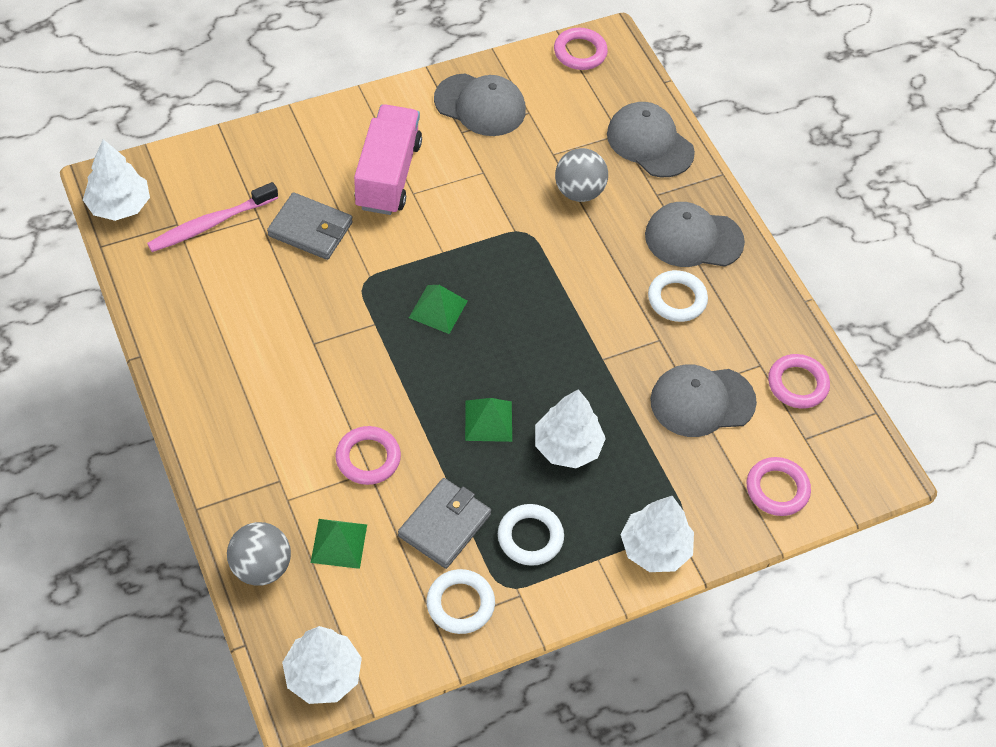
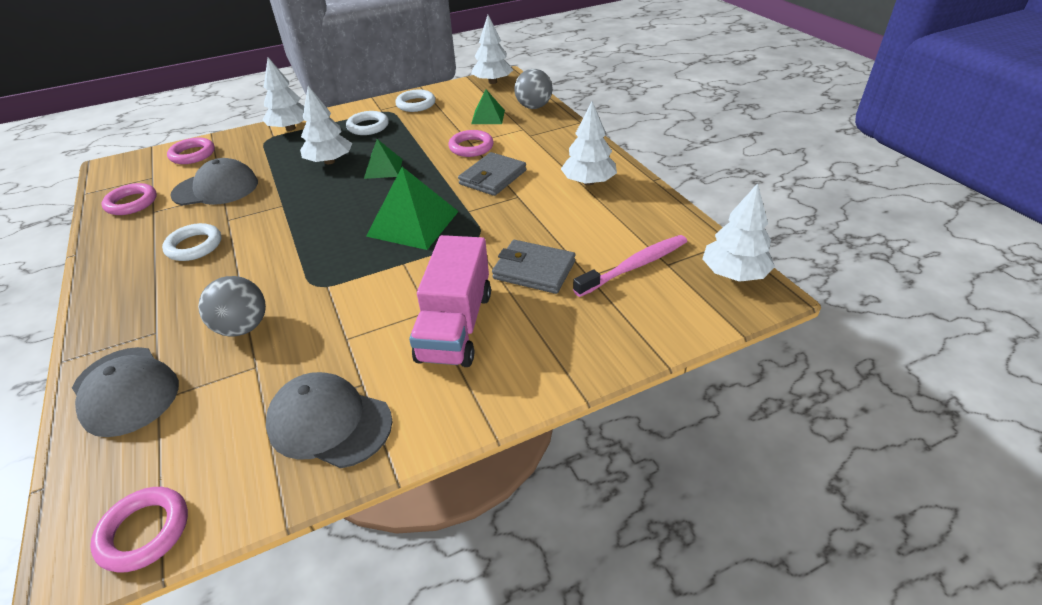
camera: 175 degrees left, 15 degrees down
(221, 360) = (588, 182): none -> white tree
(438, 309) = (413, 223): green pyramid -> green pyramid, size x1.73
(444, 525) = (421, 127): grey wallet -> grey wallet (493, 177)
(693, 238) = (144, 293): grey cap -> none

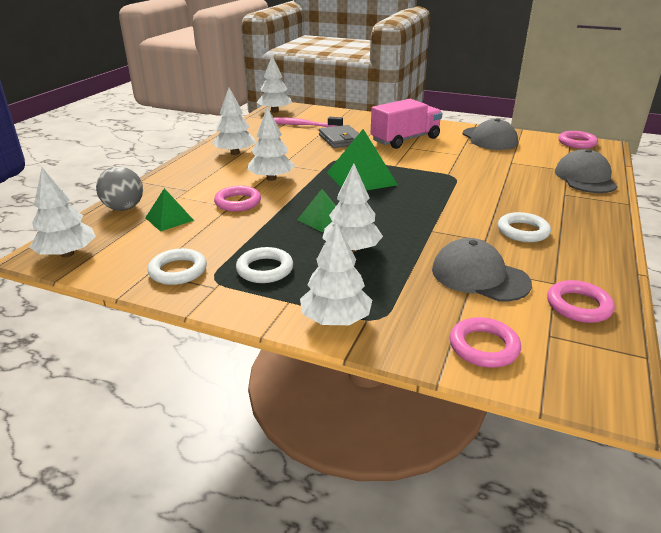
camera: 135 degrees left, 10 degrees down
(243, 327) = (509, 176): grey ball -> none
(493, 177) = (271, 178): grey wallet -> white tree

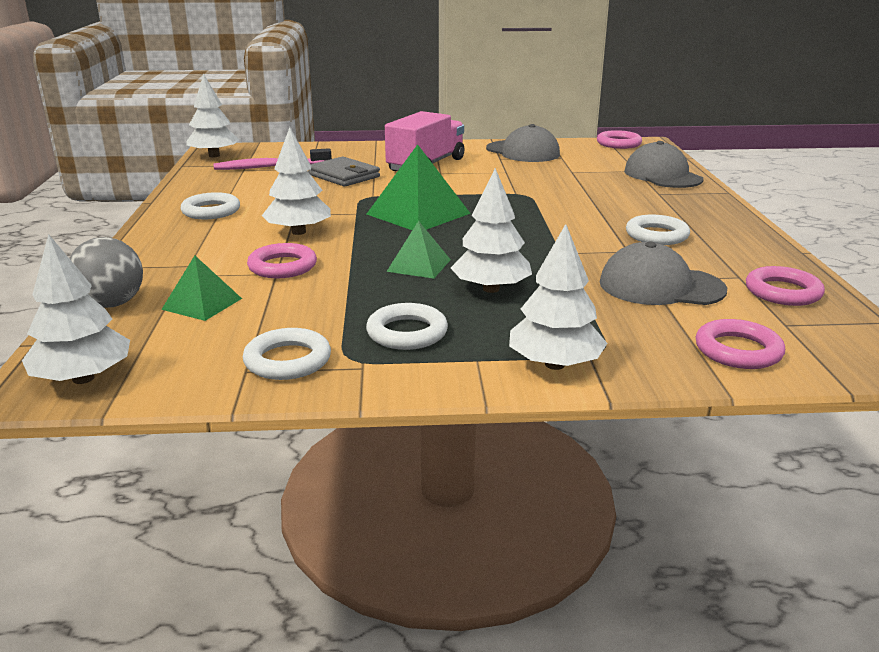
camera: 25 degrees left, 5 degrees down
(235, 153) = (211, 211): white tree -> white ring

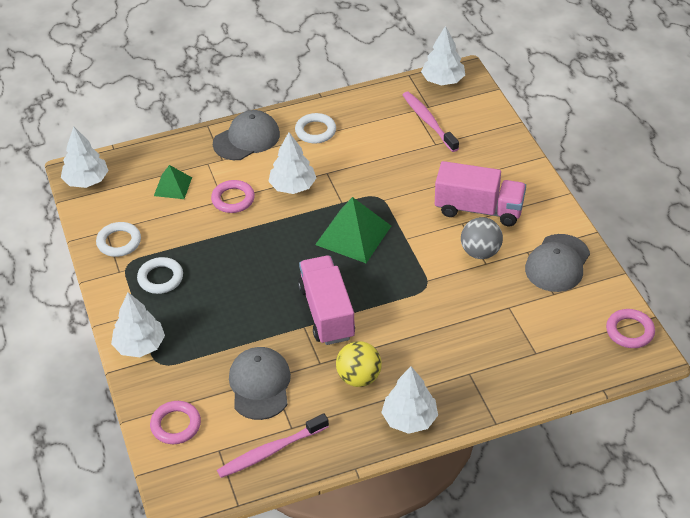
camera: 75 degrees right, 20 degrees up
(112, 304) = (163, 153): grey ball -> grey ball (480, 252)
(344, 176) = (425, 169): grey wallet -> none
(419, 265) = (256, 260): green pyramid -> none
(491, 289) = (229, 301): white tree -> white tree (409, 419)
(542, 239) = (327, 313): none -> pink truck
(656, 235) = (359, 377): white ring -> yellow ball
(662, 175) = (527, 373): grey cap -> grey cap (246, 139)
(783, 292) = (270, 451): pink ring -> pink toothbrush

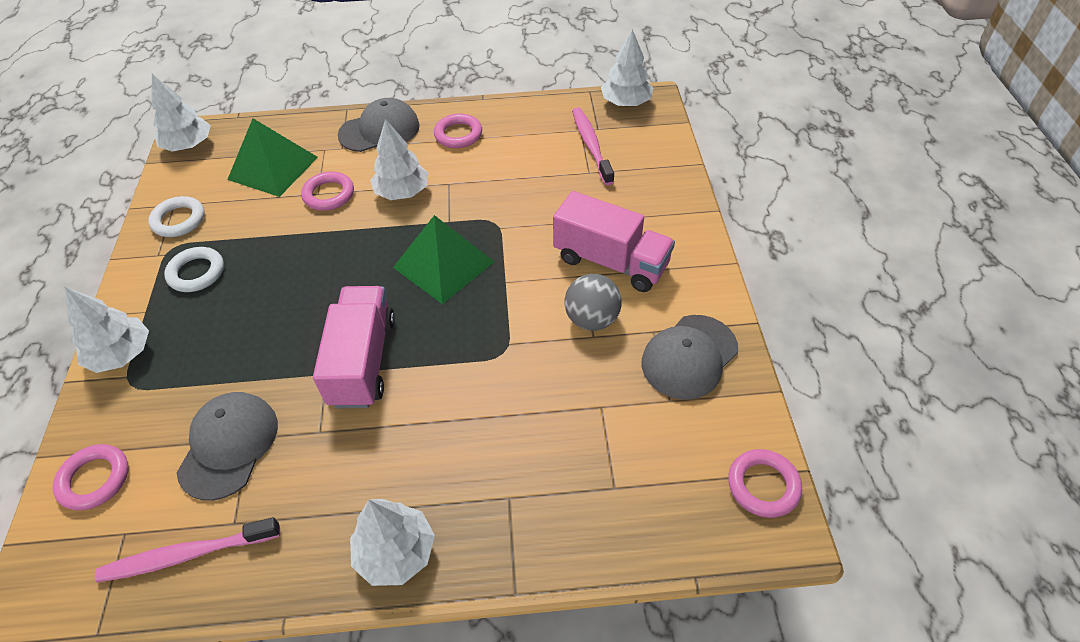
camera: 15 degrees right, 5 degrees up
(172, 186) = (273, 168): green pyramid -> green pyramid, size x1.73
(315, 131) = (458, 134): white ring -> pink ring
(359, 377) = (358, 466): yellow ball -> none

